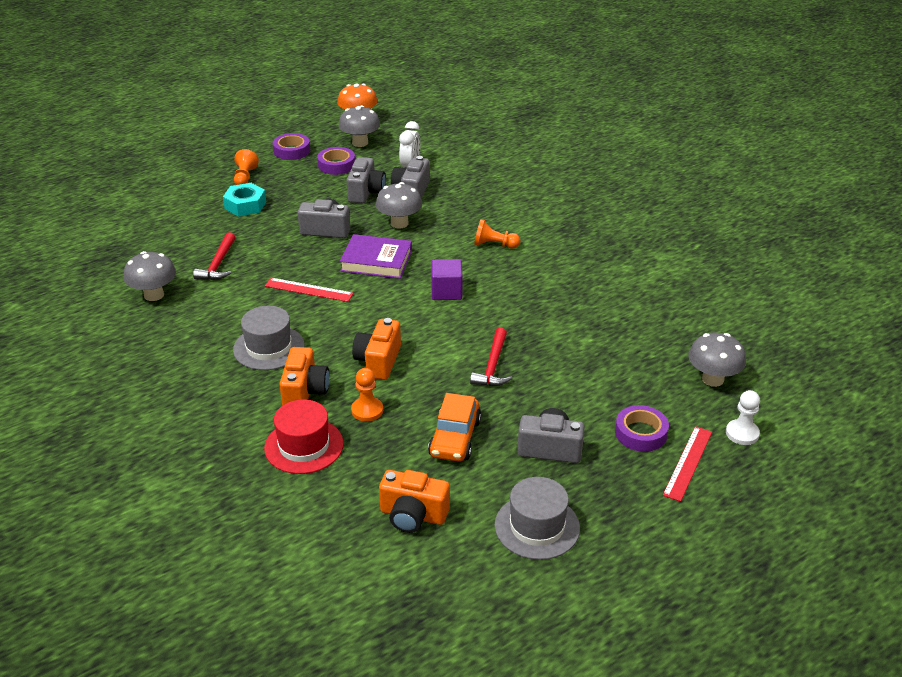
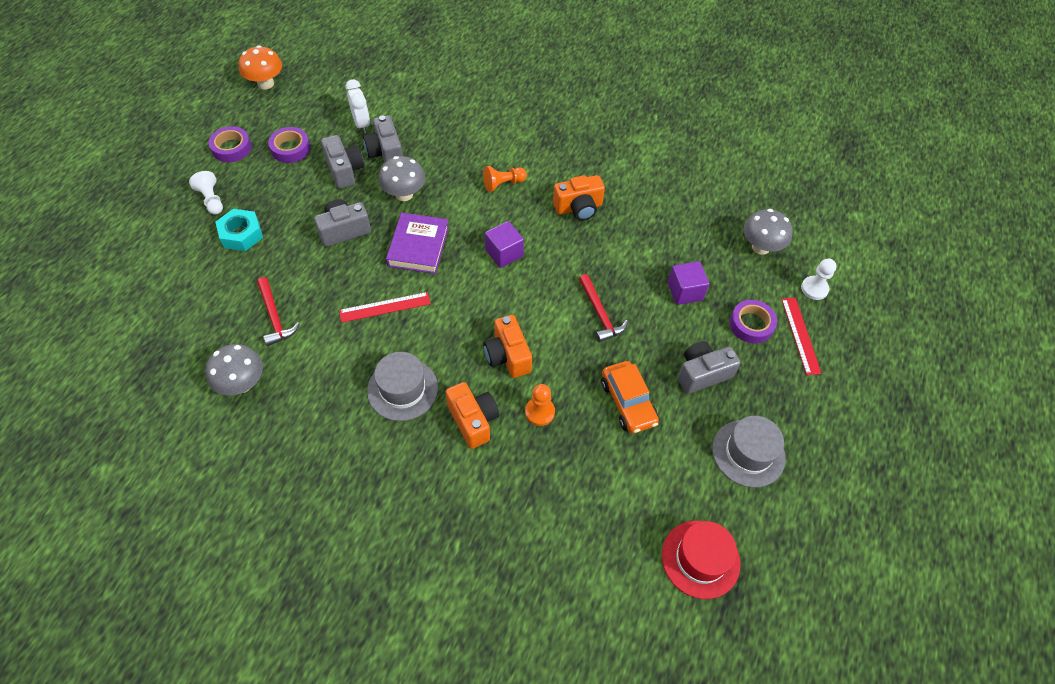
camera: 35 degrees left, 20 degrees up
(245, 177) = (211, 200): orange pawn -> white pawn
(304, 446) = (519, 477): red hat -> red hat (700, 559)
(360, 143) = (291, 112): grey mushroom -> none
(376, 261) = (418, 246): purple book -> purple book turned 60 degrees counterclockwise
(413, 515) = (656, 495): orange camera -> orange camera (578, 208)
(595, 382) = (685, 291): none -> purple cube

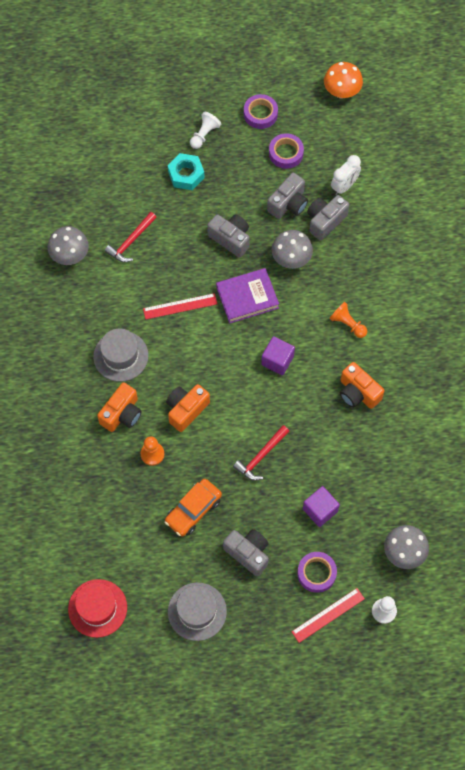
camera: 65 degrees right, 10 degrees up
(385, 307) = (180, 306): red ruler -> red ruler turned 60 degrees counterclockwise

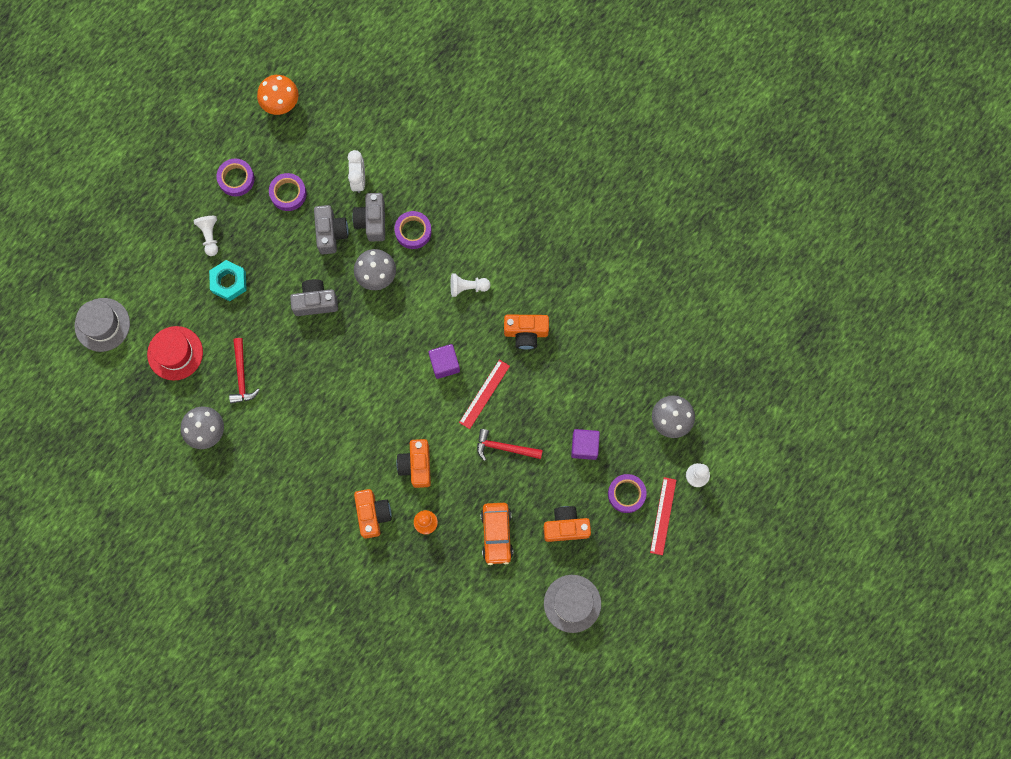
camera: 45 degrees left, 10 degrees up
(97, 608) = (501, 671): red hat -> red hat (175, 353)
(120, 356) = (326, 471): grey hat -> grey hat (102, 324)
(180, 306) = (331, 391): red ruler -> red ruler (484, 394)
(247, 297) = (374, 336): purple book -> none
(248, 553) = (566, 527): grey camera -> orange camera
(261, 456) = (504, 447): red hammer -> red hammer turned 105 degrees clockwise
(347, 253) = (413, 231): none -> purple tape
(347, 324) = (467, 287): orange pawn -> white pawn

